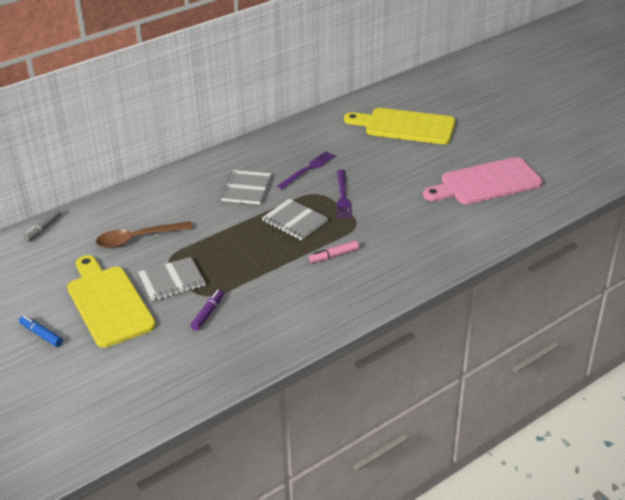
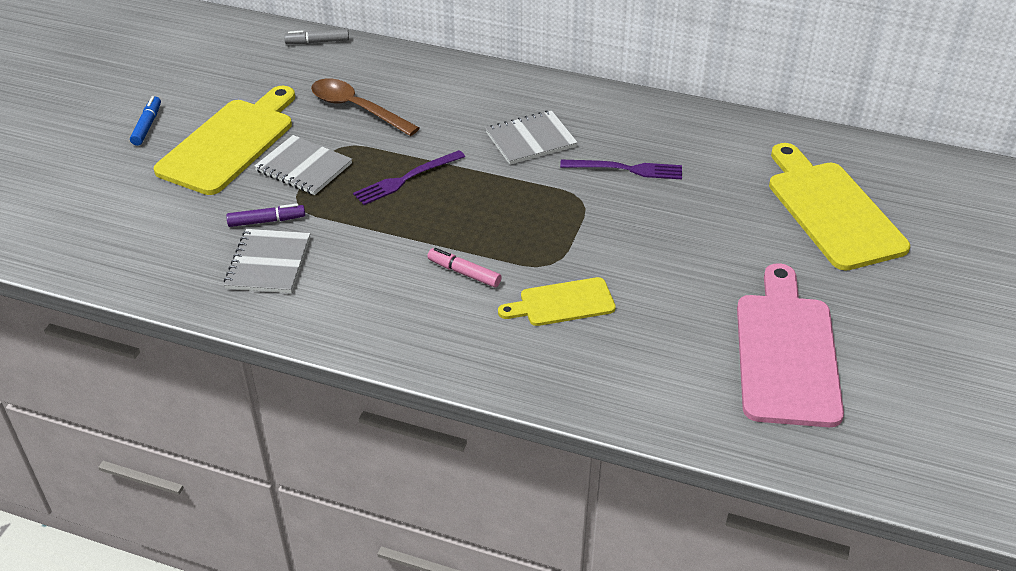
camera: 55 degrees right, 5 degrees up
(295, 221) = (504, 208): grey notebook -> grey notebook (268, 263)
(342, 196) = (599, 224): purple fork -> purple fork (406, 179)
(390, 233) = (562, 303): none -> yellow cutting board
(486, 183) = (786, 352): pink cutting board -> pink cutting board turned 60 degrees clockwise

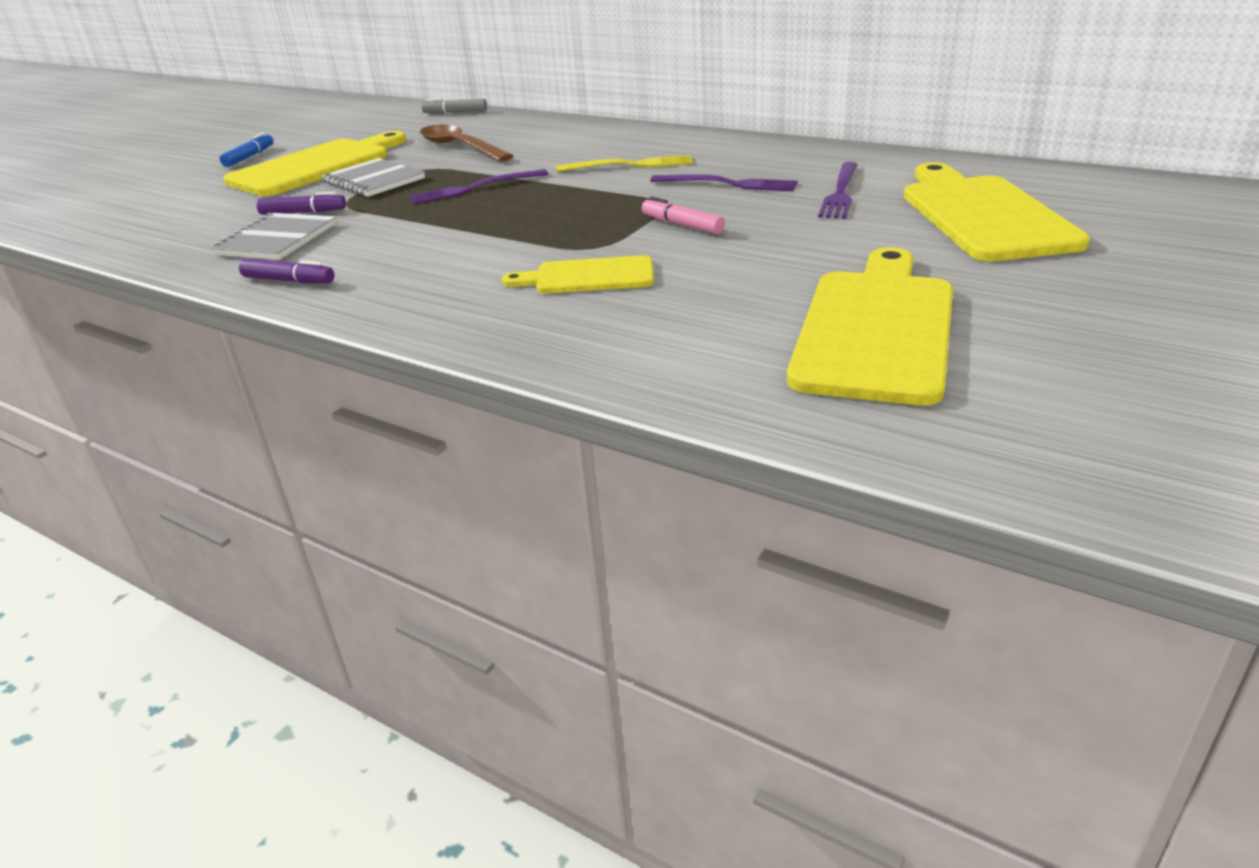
camera: 15 degrees right, 10 degrees down
(317, 320) = (289, 281): none -> purple marker
(464, 273) = (486, 251): pink marker -> pink marker (682, 225)
(531, 140) = (630, 165): grey notebook -> yellow fork
(719, 181) = (840, 193): none -> purple fork
(786, 352) = (876, 328): pink cutting board -> yellow cutting board

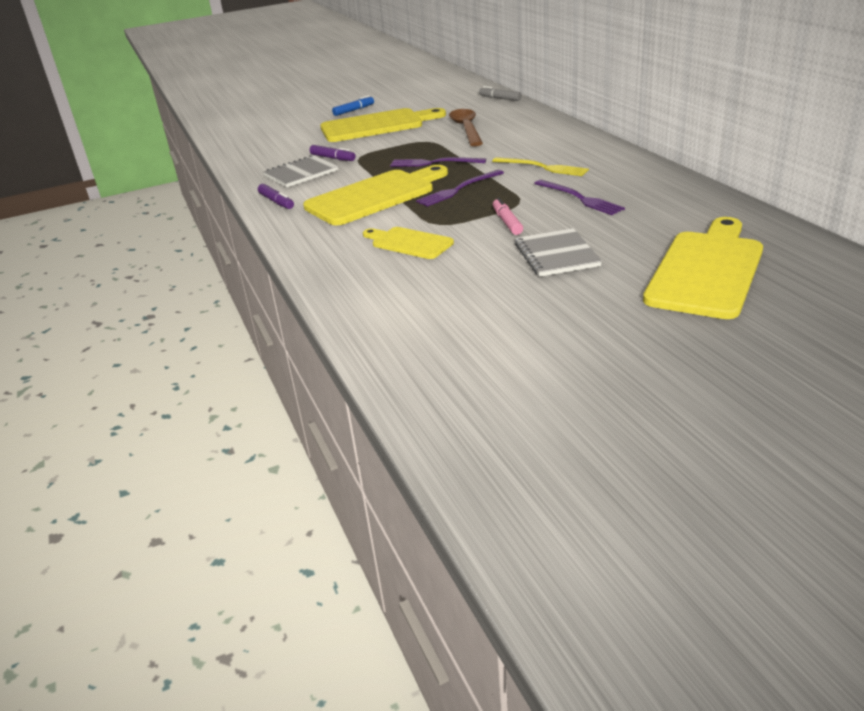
camera: 35 degrees right, 0 degrees up
(374, 180) = (391, 144): grey notebook -> grey notebook (556, 255)
(840, 193) = (639, 225): purple fork -> purple fork (458, 189)
(876, 328) = (505, 327): yellow cutting board -> yellow cutting board (375, 196)

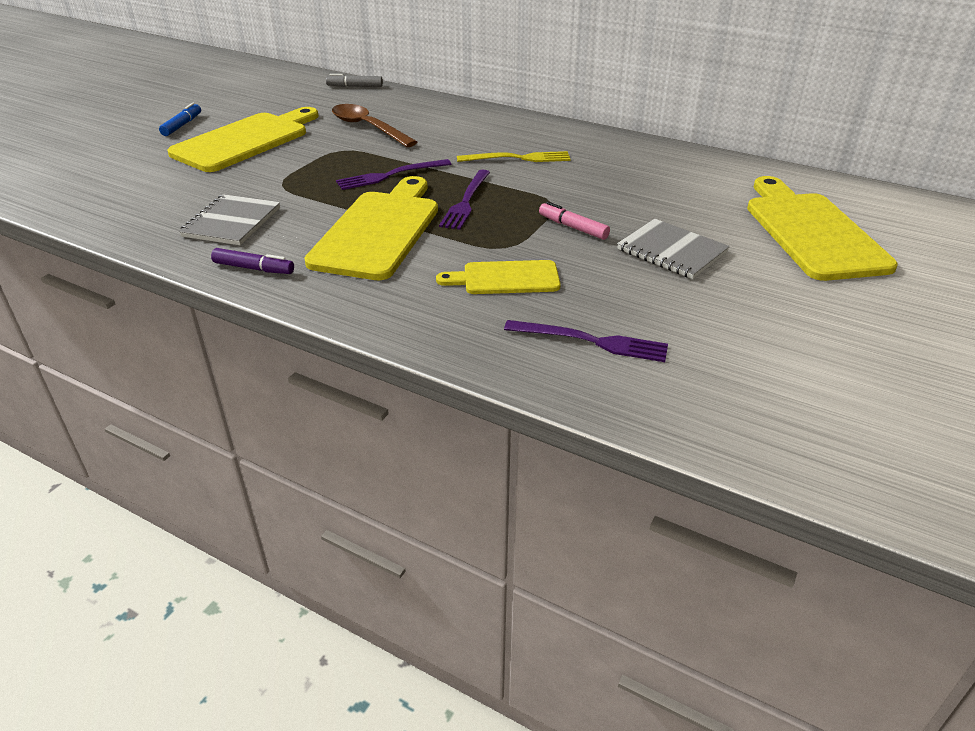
camera: 40 degrees left, 5 degrees up
(333, 158) = (247, 193): purple marker -> none
(579, 198) = (603, 185): purple fork -> purple fork (591, 341)

